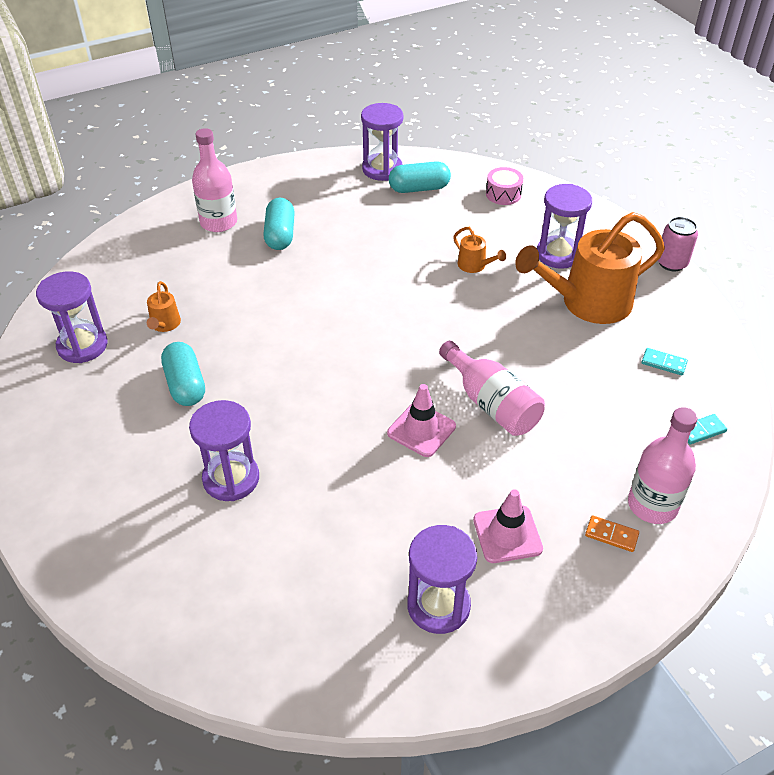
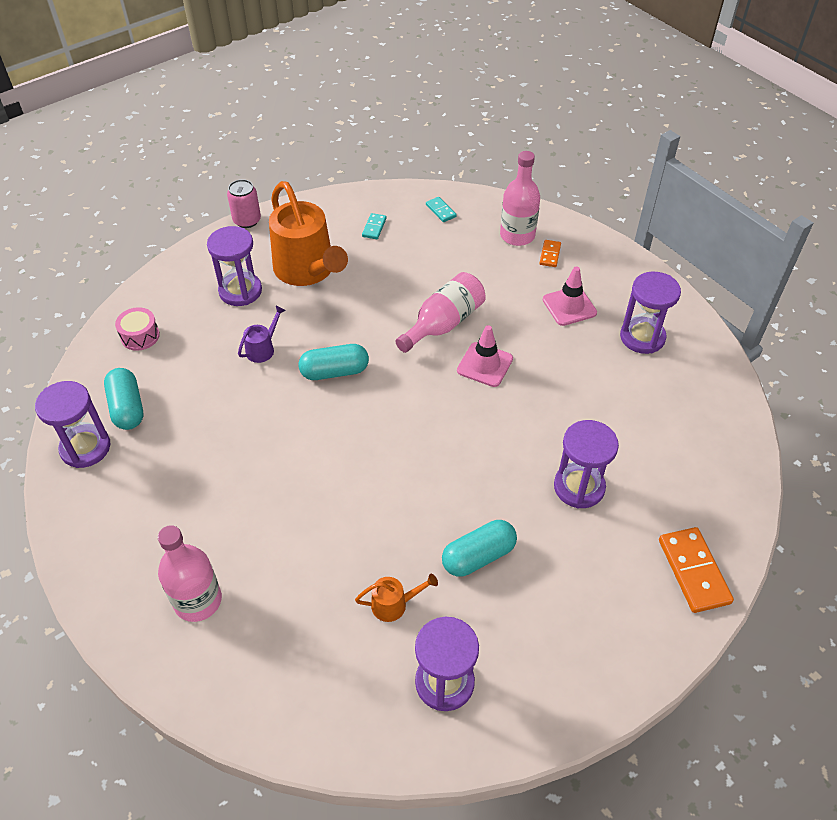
camera: 100 degrees left, 5 degrees up
(91, 554) = (694, 571): none -> orange domino
(280, 235) = (221, 527): turquoise capsule -> turquoise capsule (334, 372)
(475, 266) = (263, 348): orange watering can -> purple watering can

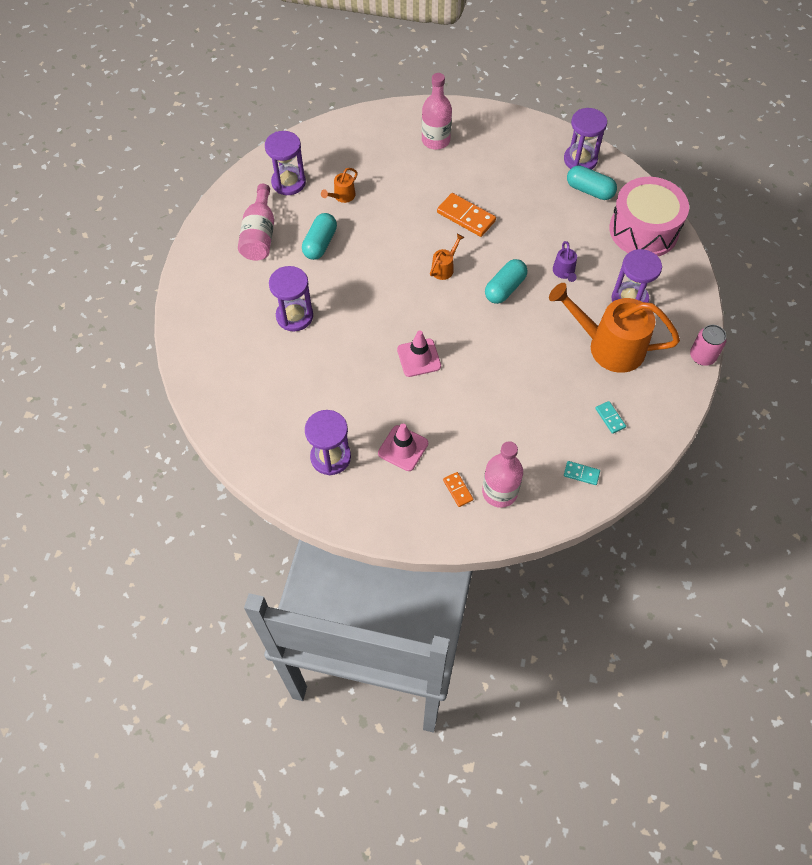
camera: 140 degrees right, 10 degrees up
(140, 336) = (643, 230): pink drum -> pink drum, size x2.30
(369, 431) = (444, 268): none -> orange watering can
(443, 324) = (475, 370): pink bottle -> pink bottle (260, 235)
(694, 571) = (197, 311): orange domino -> orange domino (466, 217)

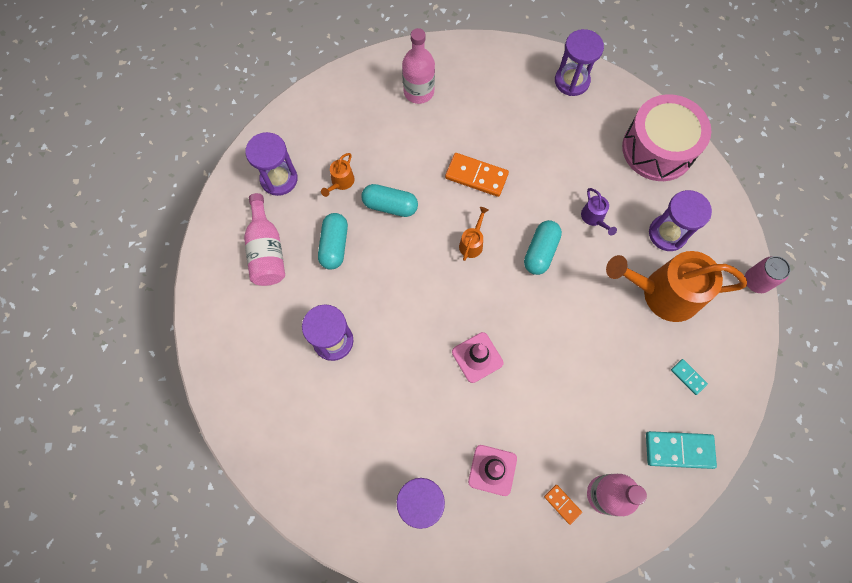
camera: 15 degrees left, 10 degrees up
(581, 473) = (679, 450): turquoise domino -> turquoise domino, size x1.88
(589, 190) = (591, 115): turquoise capsule -> turquoise capsule (390, 206)

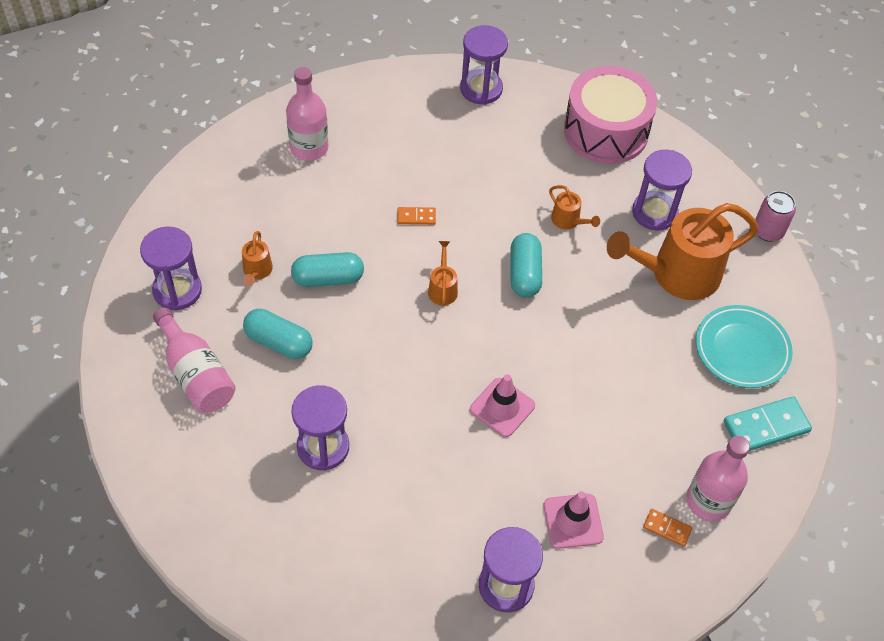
camera: 25 degrees left, 15 degrees down
(334, 245) = (278, 342): turquoise capsule -> turquoise capsule turned 45 degrees counterclockwise
(476, 176) = (416, 217): orange domino -> orange domino, size x0.53
(594, 218) = (568, 221): purple watering can -> orange watering can
(688, 377) = (742, 349): turquoise domino -> turquoise plate

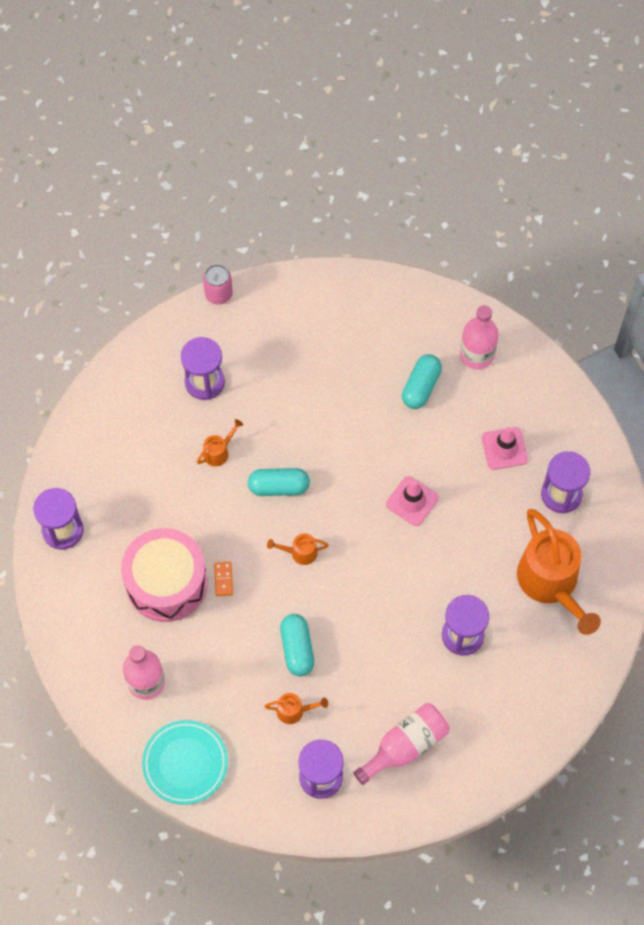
camera: 90 degrees left, 10 degrees up
(278, 342) = (367, 682): turquoise capsule -> turquoise capsule (421, 387)
(605, 131) = (111, 420): pink drum -> pink drum (166, 582)
(667, 528) = (502, 384): orange domino -> none
(676, 274) = (270, 368): orange watering can -> orange watering can (551, 584)
(742, 349) = (340, 323): turquoise plate -> turquoise plate (185, 763)
(766, 426) = (409, 311): turquoise domino -> none

